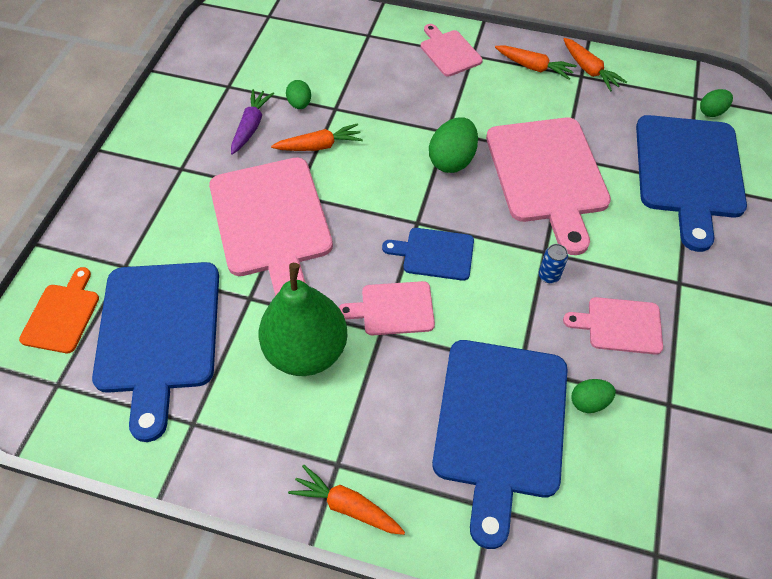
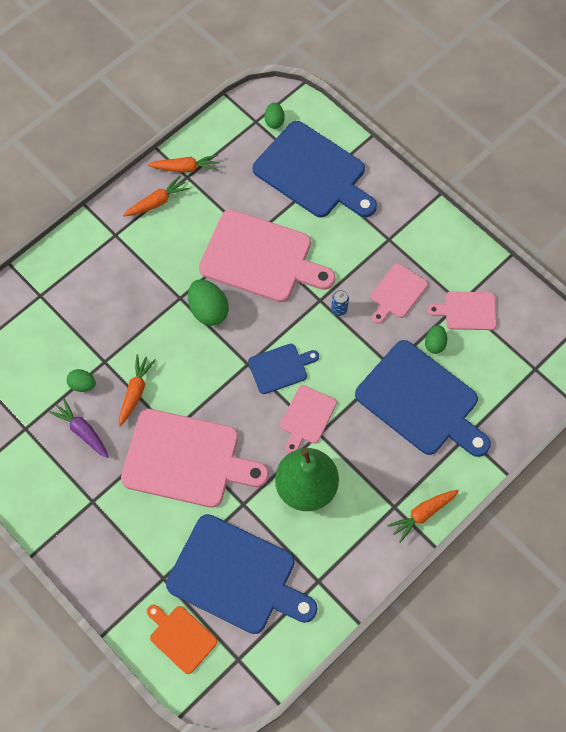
camera: 60 degrees left, 10 degrees up
(434, 254) = (280, 368): blue cutting board -> blue cutting board turned 150 degrees counterclockwise
(449, 52) = (100, 249): pink cutting board -> pink cutting board (467, 311)

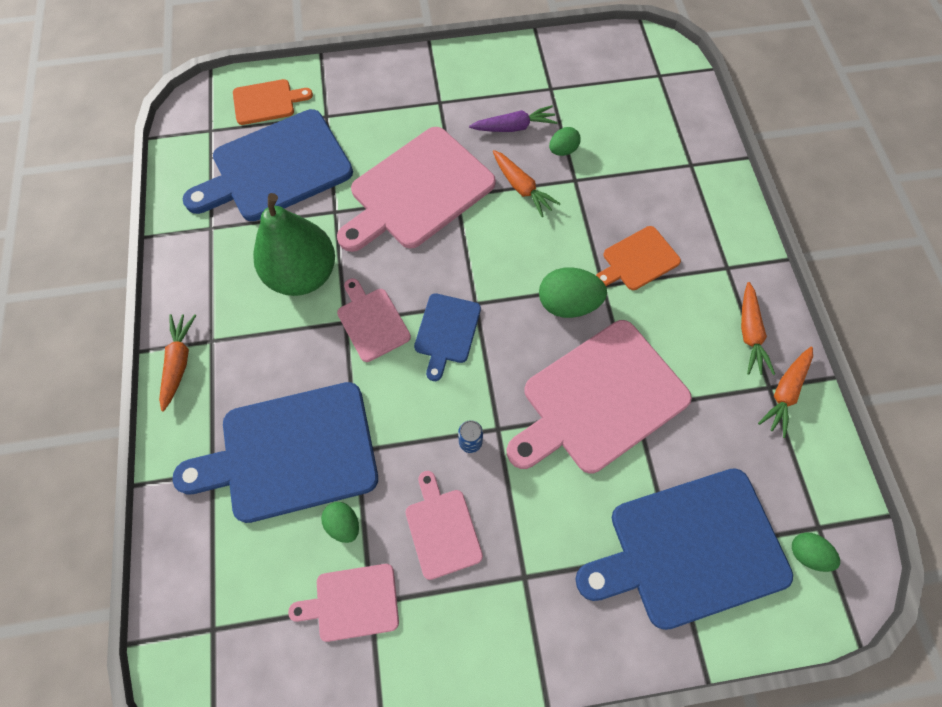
camera: 125 degrees right, 0 degrees up
(145, 287) = (638, 260): none -> orange cutting board
(467, 311) = (352, 602): pink cutting board -> pink cutting board turned 135 degrees counterclockwise

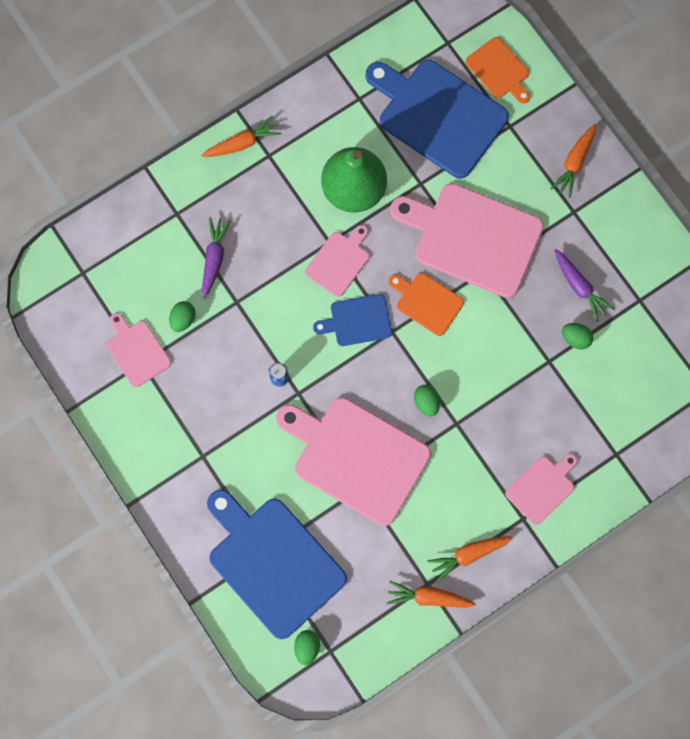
camera: 65 degrees right, 10 degrees up
(291, 453) = (214, 258): blue cutting board -> purple carrot
(442, 529) = (209, 386): pink cutting board -> pink cutting board (542, 487)
(521, 188) = (518, 320): orange carrot -> orange carrot (574, 163)
(568, 304) = (426, 402): green egg -> green egg, size x0.58
(638, 260) = (494, 443): orange cutting board -> orange cutting board (427, 302)

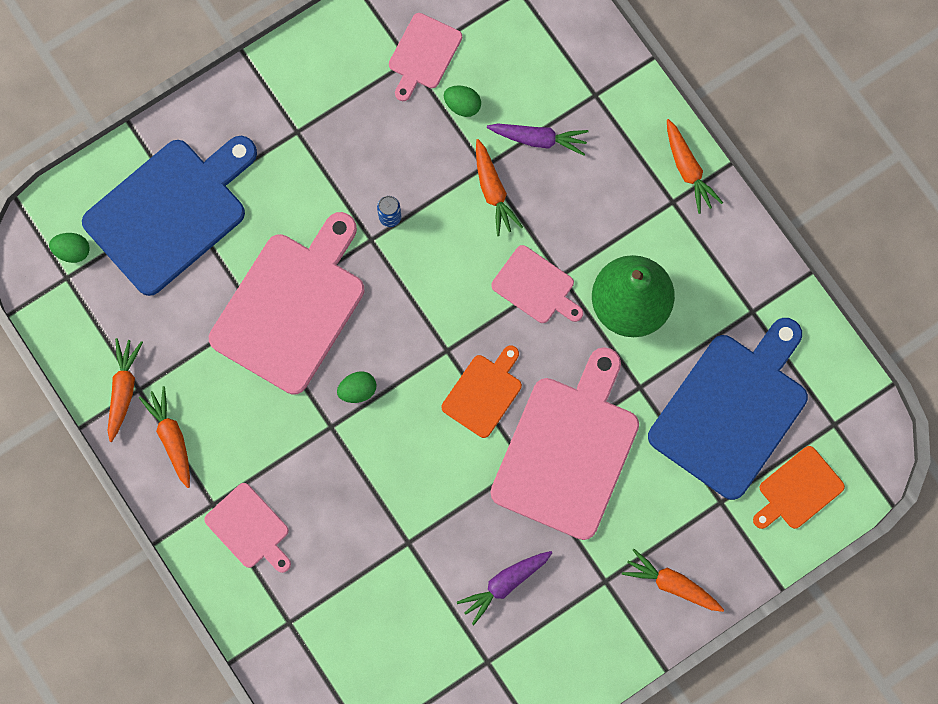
camera: 90 degrees right, 0 degrees up
(137, 351) = (423, 54): pink cutting board -> pink cutting board turned 150 degrees clockwise
(258, 295) = (493, 191): none -> orange carrot
(357, 321) = (460, 309): blue cutting board -> none
(575, 338) = (437, 576): green egg -> none

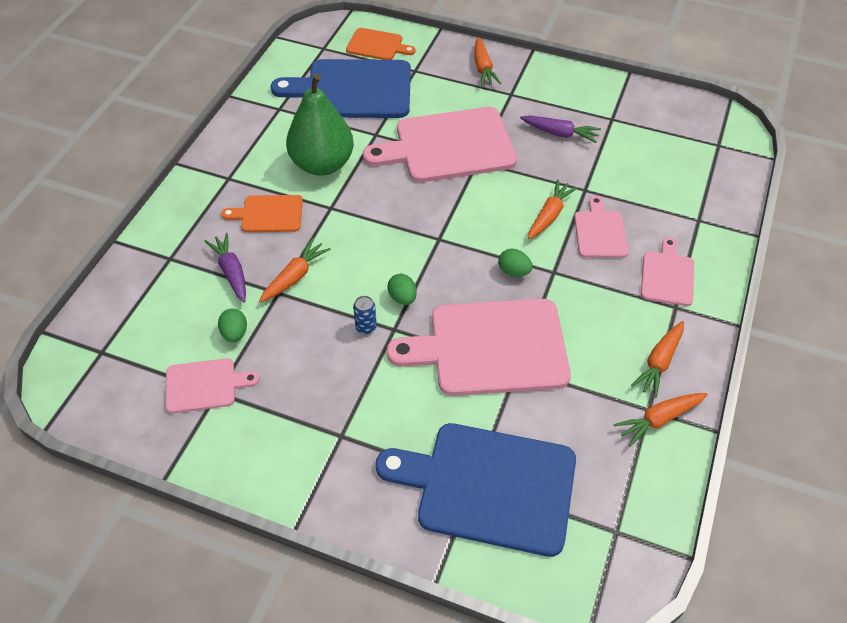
camera: 125 degrees left, 25 degrees down
(73, 251) = (589, 543): green egg -> green egg (402, 298)
(483, 393) = (450, 204): orange cutting board -> orange cutting board (268, 214)
(536, 286) = (350, 216): pink cutting board -> pink cutting board (600, 232)
(687, 169) = (197, 181): orange carrot -> orange carrot (549, 215)

